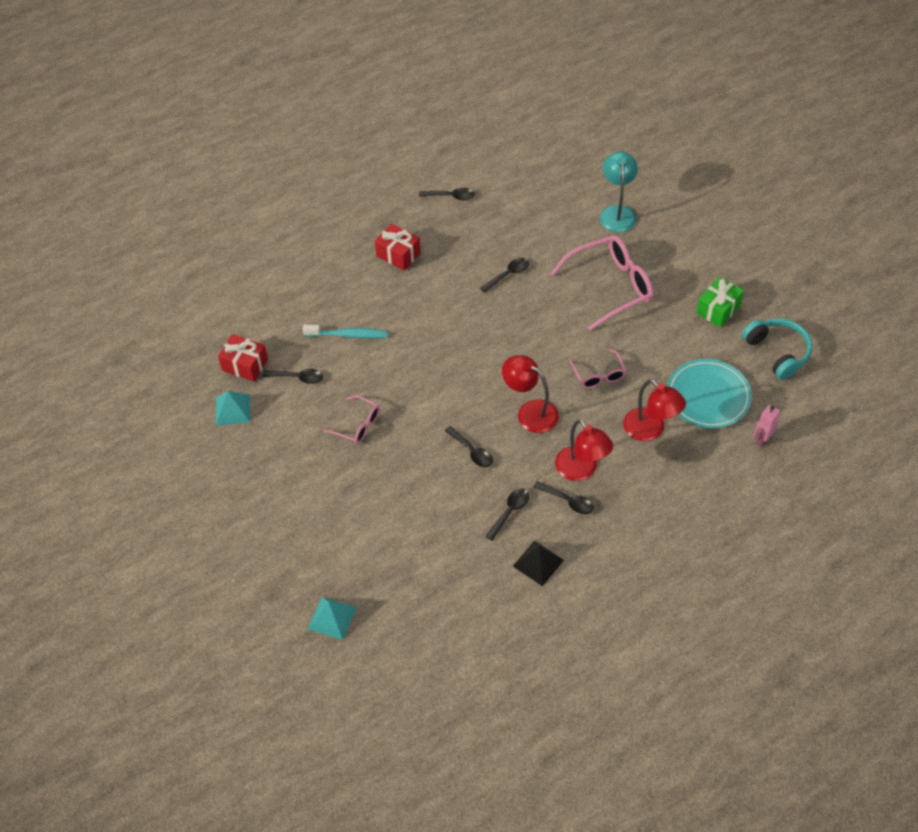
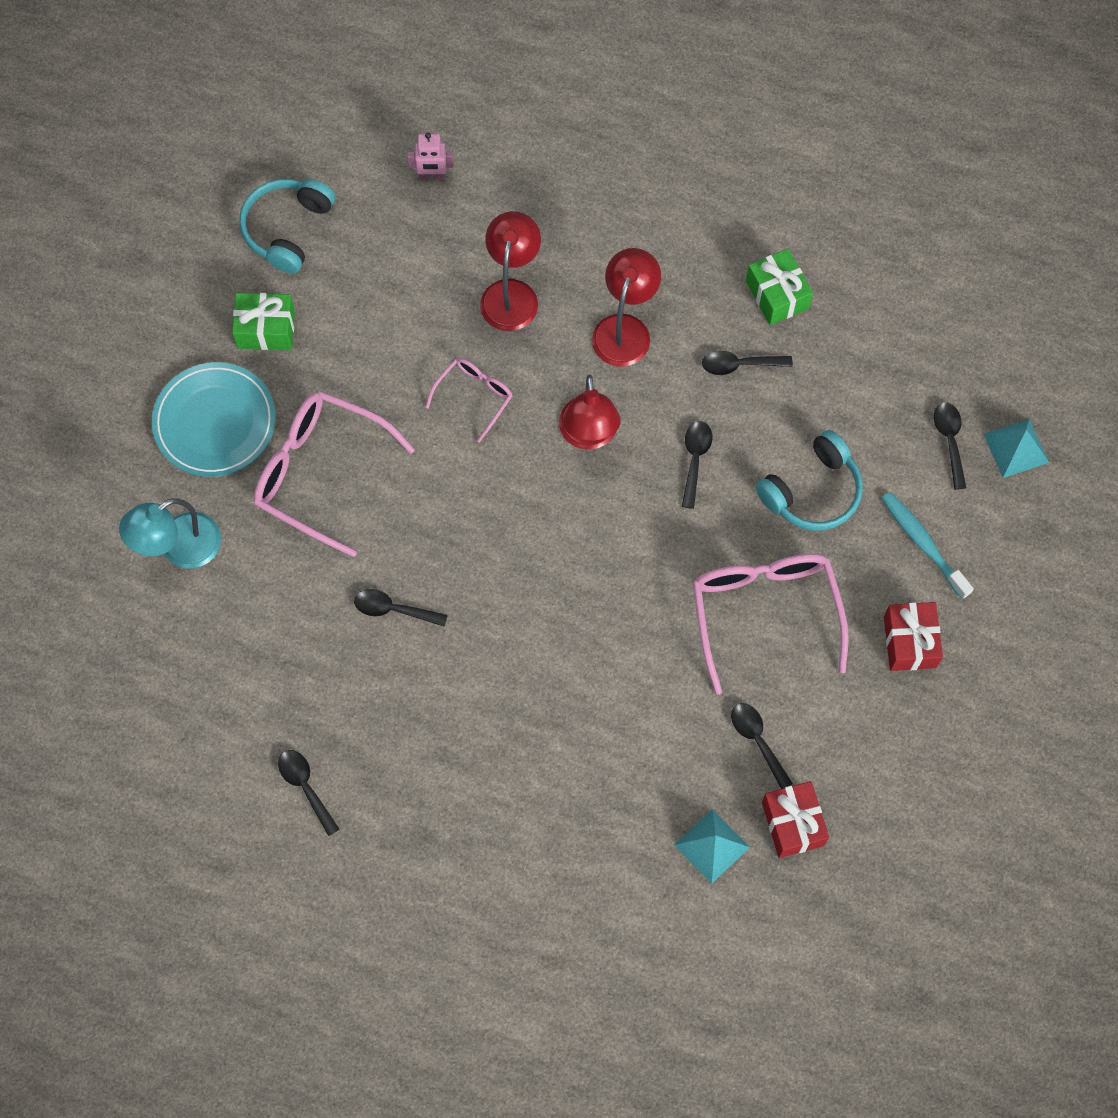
camera: 130 degrees left, 15 degrees up
(233, 409) = (866, 780): turquoise pyramid -> turquoise pyramid (712, 846)
(348, 335) = (645, 733): turquoise toothbrush -> turquoise toothbrush (923, 543)
(357, 425) = (765, 614): pink glasses -> pink glasses, size x1.90
(398, 254) = (464, 776): red gift -> red gift (910, 642)
(402, 494) = (812, 491): none -> turquoise headphones
(538, 563) = (777, 295): black pyramid -> green gift
(568, 501) = (676, 316): black spoon -> black spoon (949, 441)
(708, 396) = (413, 263): turquoise plate -> turquoise plate (215, 422)

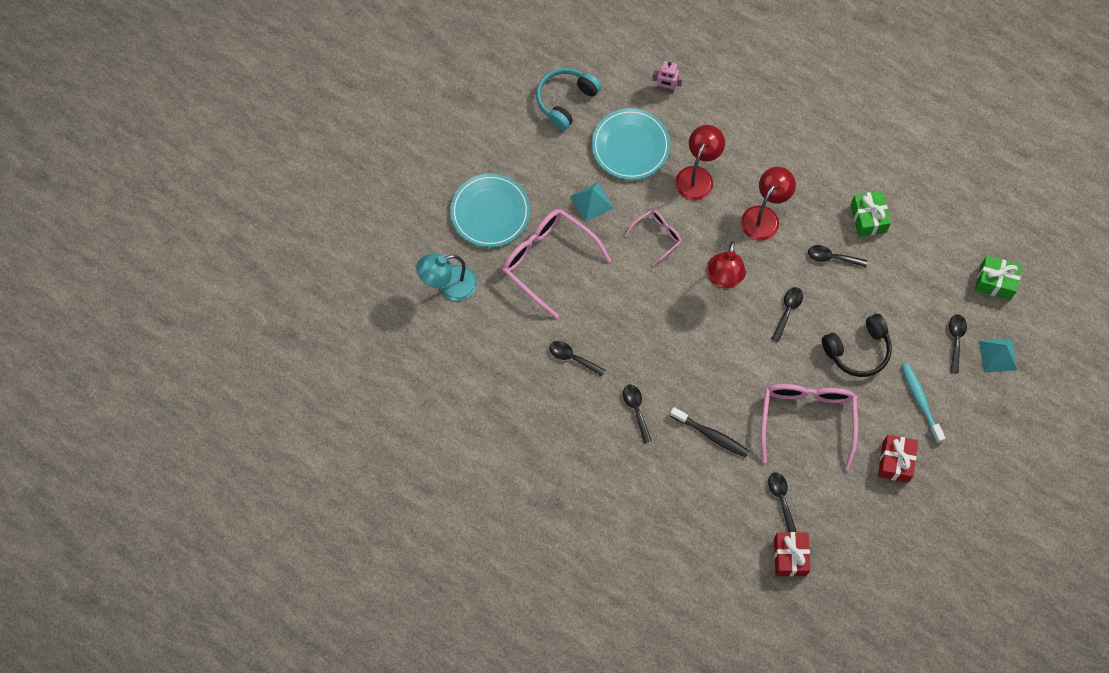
camera: 15 degrees right, 0 degrees up
(266, 329) = (536, 161): green gift -> green gift (995, 282)
(305, 787) = (490, 454): black spoon -> black spoon (636, 410)
(401, 273) = (630, 146): none -> turquoise plate
(630, 672) = (711, 435): none -> black toothbrush
(712, 846) = (735, 557): turquoise pyramid -> turquoise pyramid (591, 202)
(812, 491) = (858, 350): turquoise headphones -> black headphones

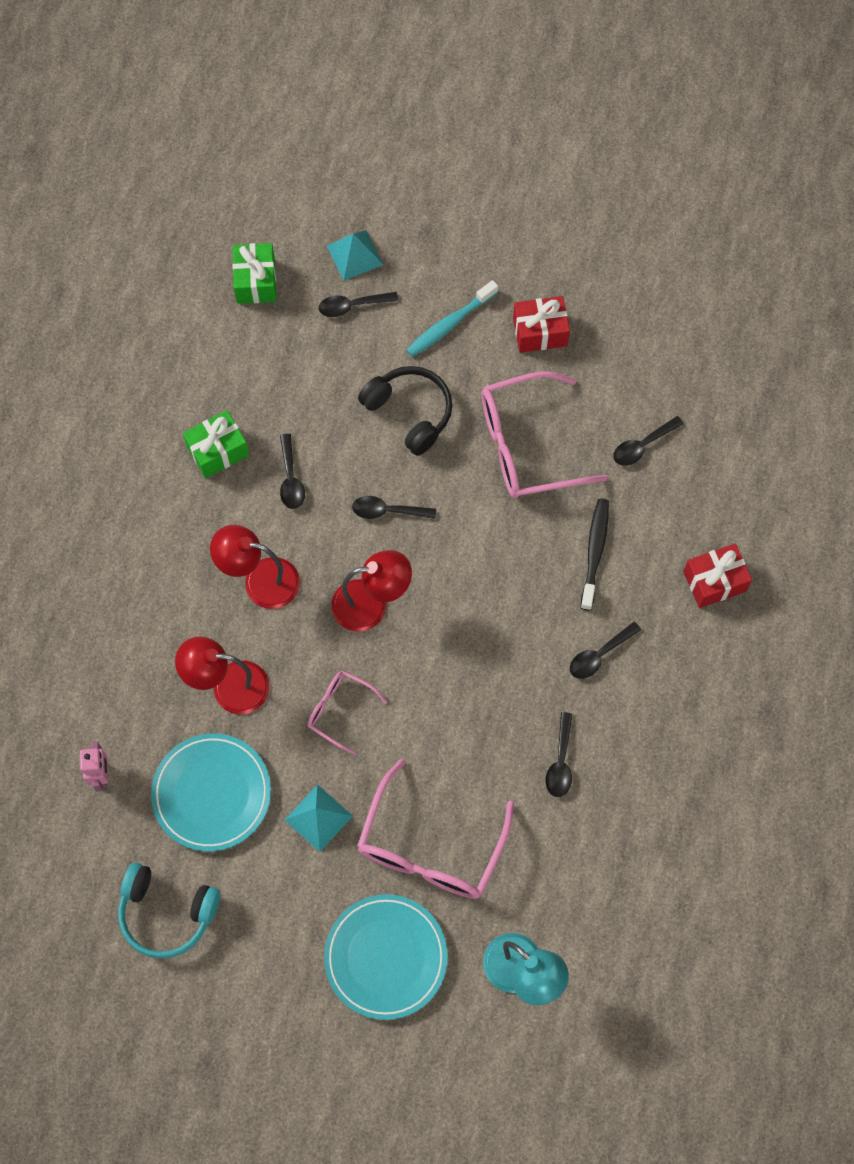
camera: 110 degrees left, 0 degrees up
(790, 556) = (710, 415): red gift -> red gift (714, 581)

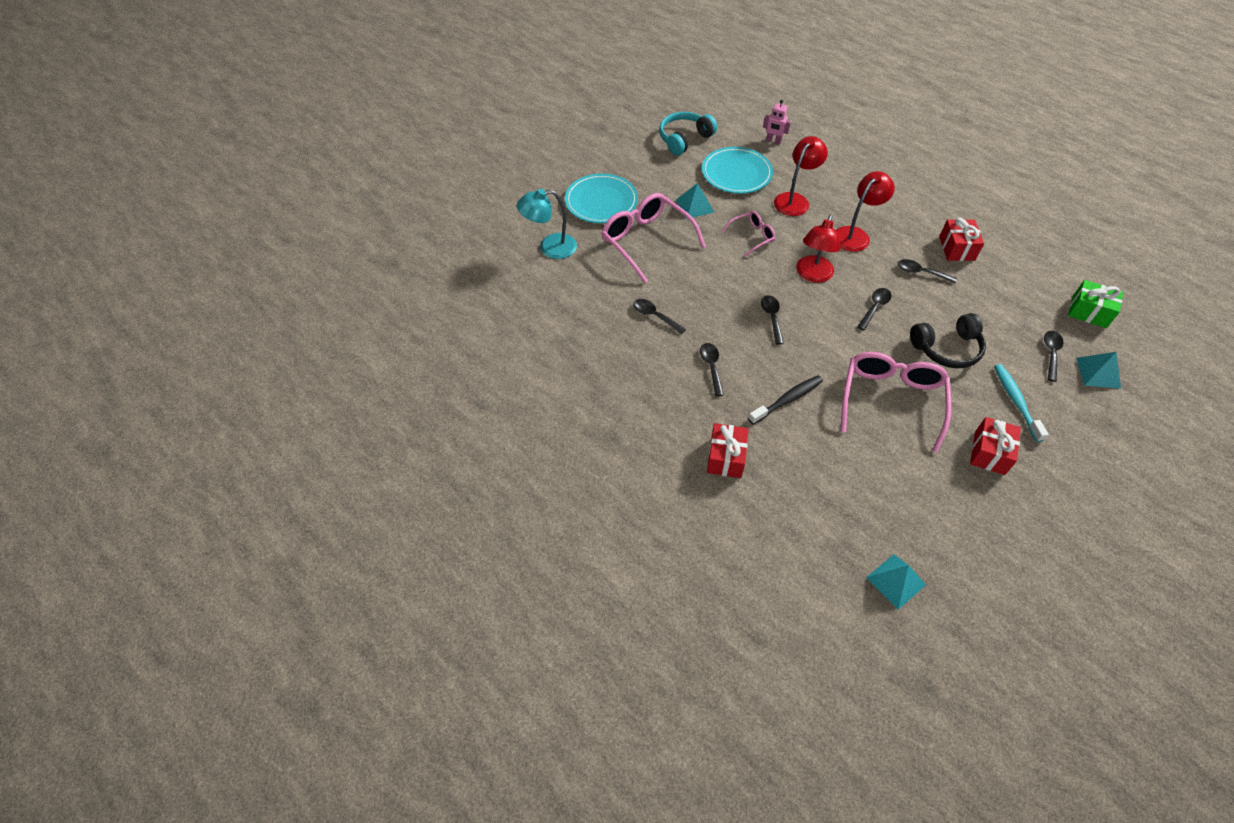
camera: 120 degrees right, 15 degrees down
(218, 451) = (956, 248): green gift -> red gift
(594, 552) = (787, 400): black toothbrush -> black toothbrush turned 75 degrees counterclockwise
(642, 446) = (859, 469): black spoon -> black spoon (772, 318)
(750, 372) = (895, 581): none -> turquoise pyramid

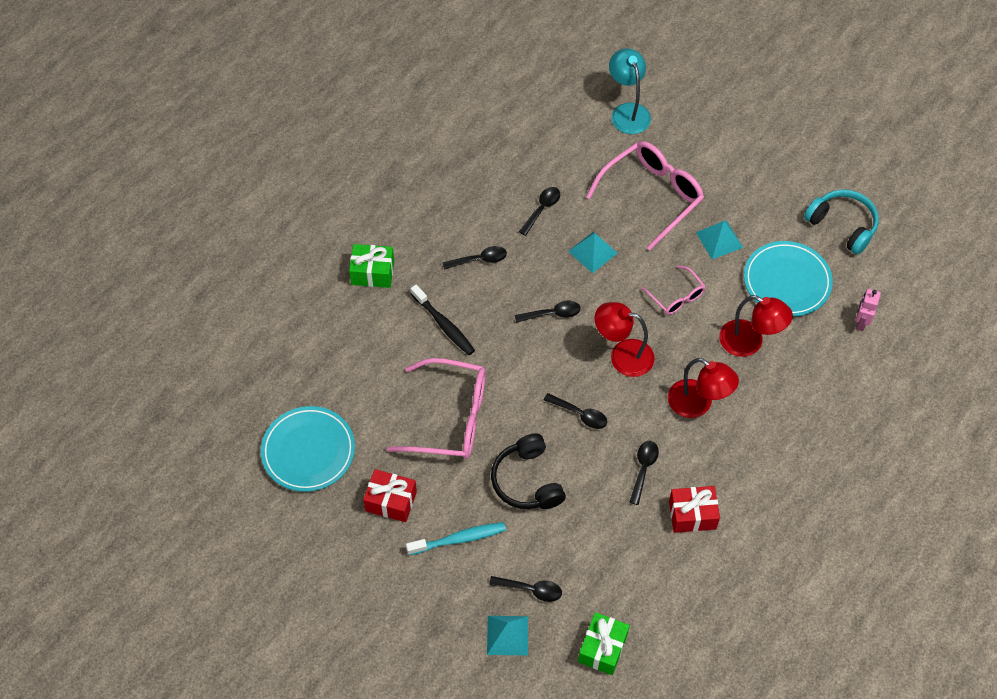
camera: 85 degrees right, 5 degrees up
(601, 202) = (709, 150): turquoise plate -> turquoise plate (308, 451)
(726, 458) = (372, 273): red gift -> green gift
(895, 581) = (251, 401): turquoise pyramid -> turquoise pyramid (592, 252)

